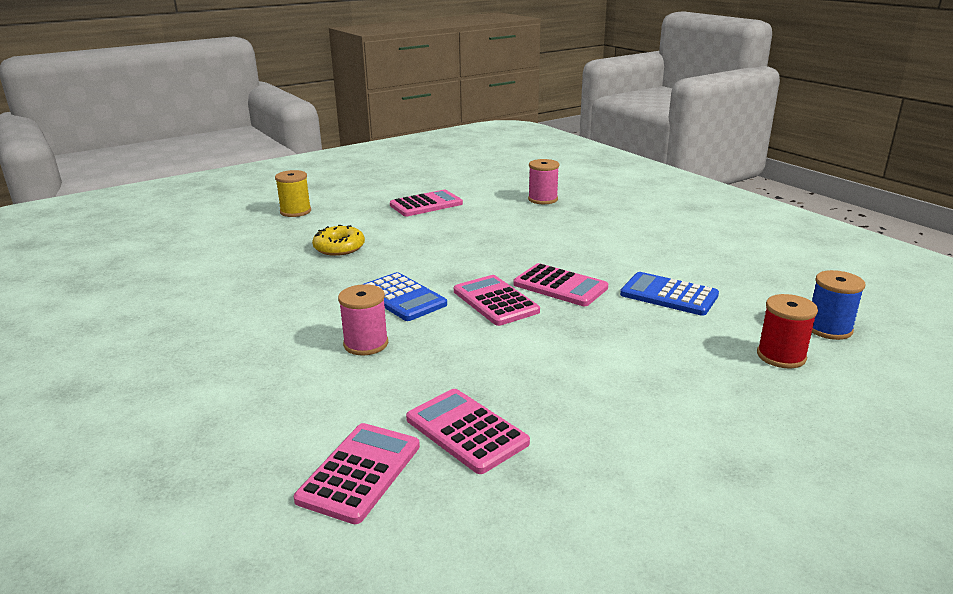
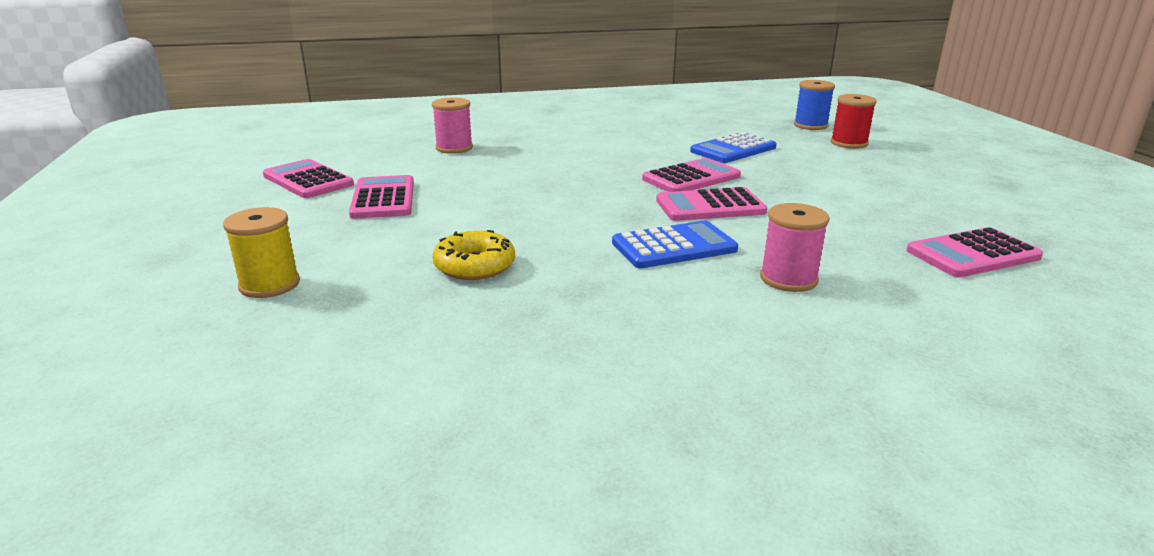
camera: 70 degrees left, 0 degrees up
(360, 472) = (1059, 309): pink calculator -> pink calculator (308, 180)

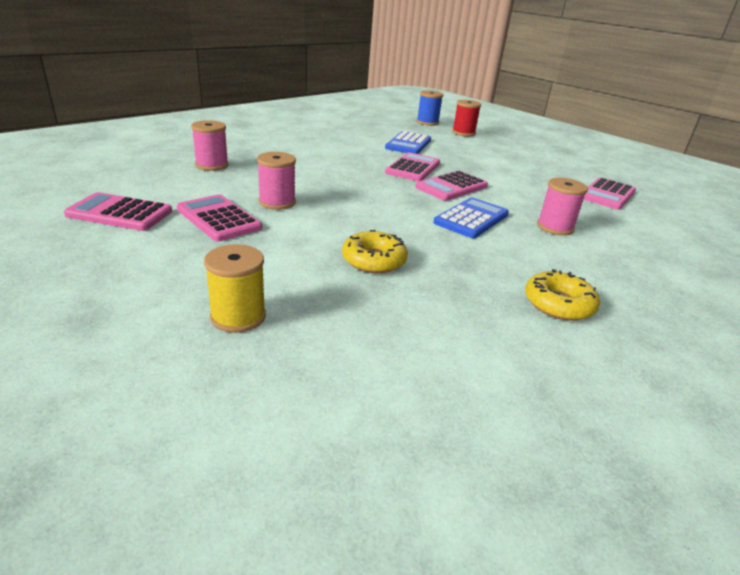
camera: 35 degrees left, 5 degrees up
(464, 192) = (277, 202): none -> pink spool
(627, 364) = (558, 304): none -> yellow donut

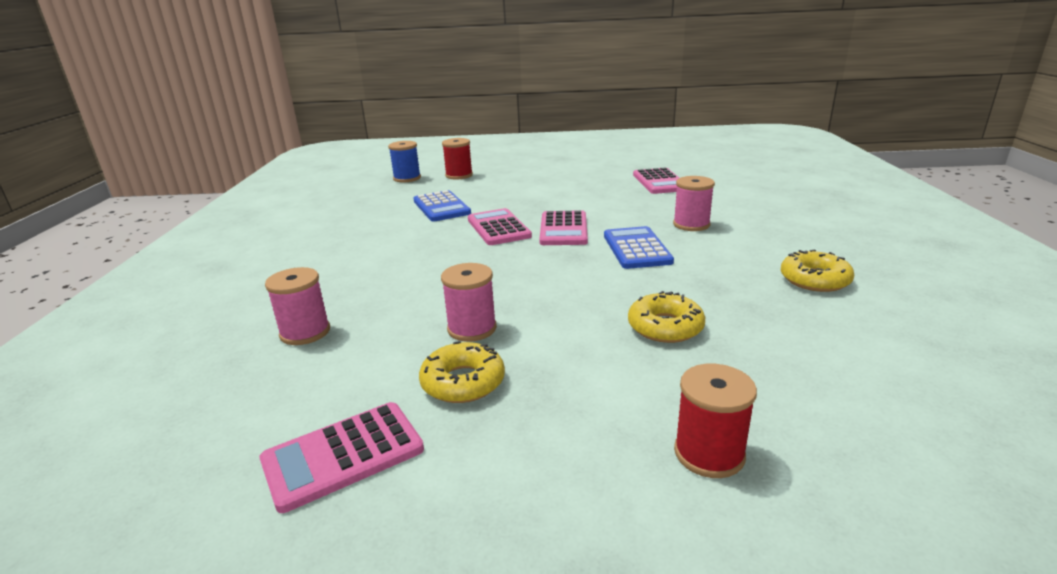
camera: 40 degrees left, 5 degrees down
(219, 219) = (463, 382): pink calculator -> yellow donut
(238, 316) = (709, 453): yellow spool -> red spool

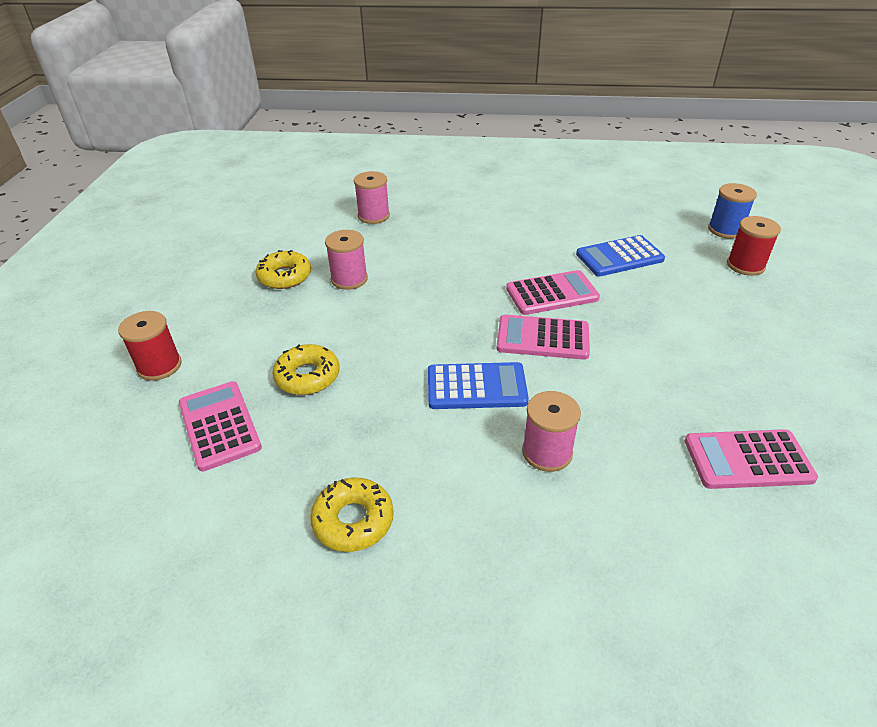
camera: 95 degrees right, 15 degrees up
(343, 455) = (242, 242): pink calculator -> pink calculator (219, 425)

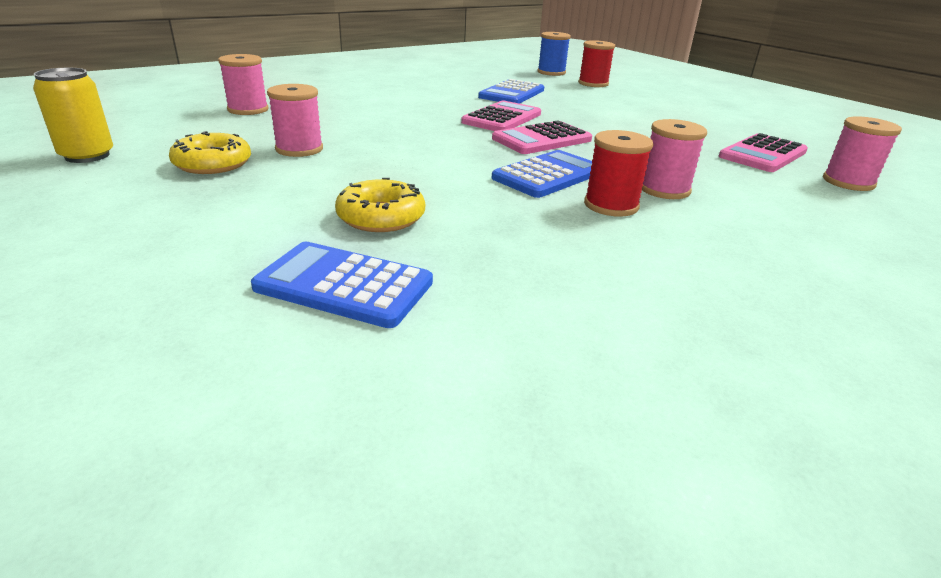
camera: 45 degrees left, 10 degrees down
(159, 366) = (151, 273): red spool -> red spool (611, 205)
(219, 425) = (344, 285): pink calculator -> blue calculator
(236, 242) = (87, 156): none -> yellow can
(353, 520) = (619, 284): yellow donut -> none
(775, 548) = (848, 182): none -> pink spool

